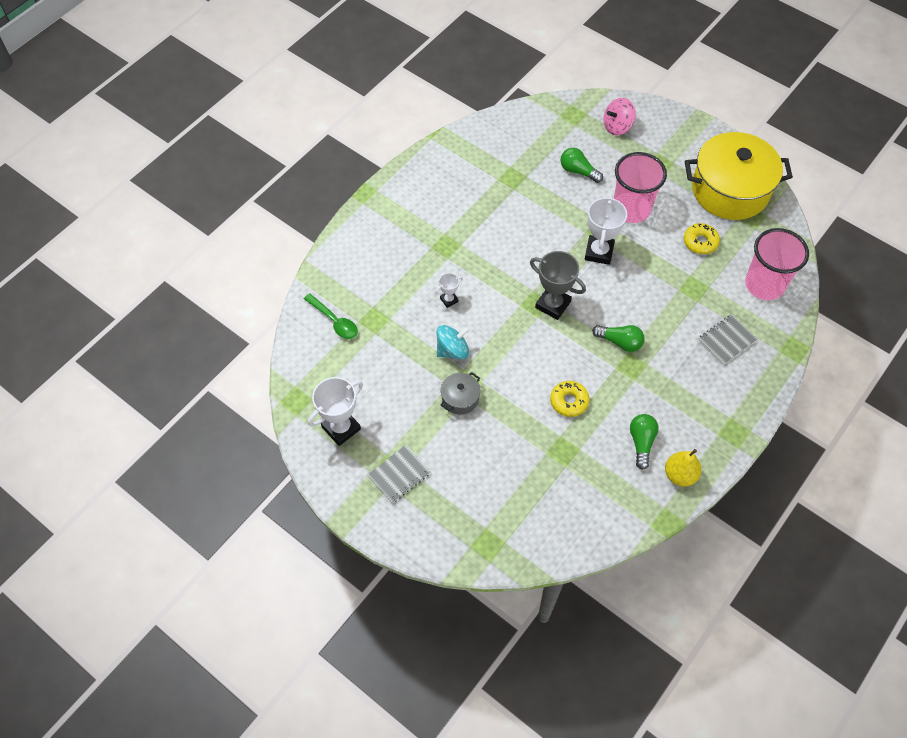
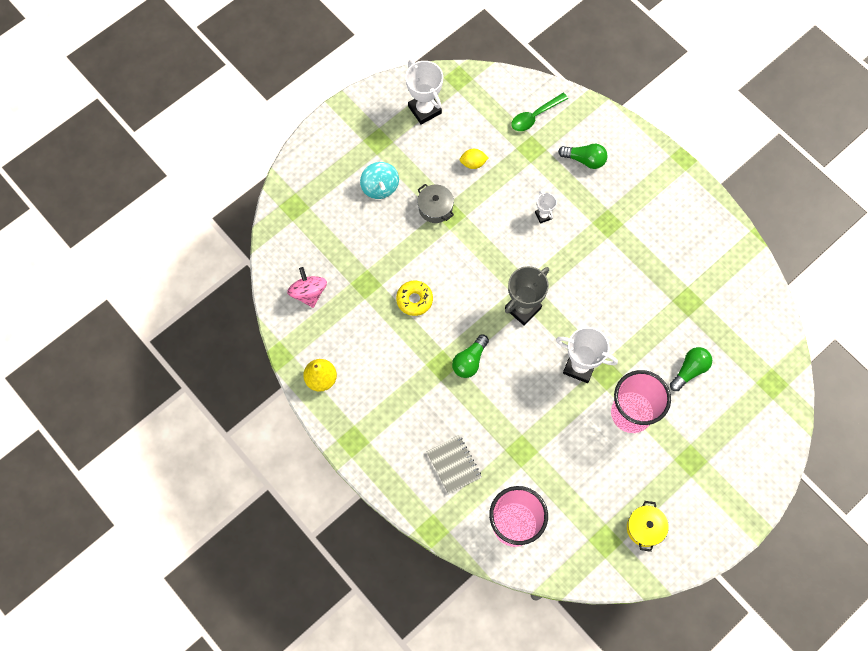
camera: 100 degrees right, 10 degrees up
(399, 474) = (371, 148): grey notebook -> none
(400, 370) = (473, 163): none -> yellow lemon
(452, 350) = (487, 210): turquoise spinning top -> turquoise spinning top (380, 187)
(617, 126) = (750, 427): pink spinning top -> pink spinning top (308, 293)
(641, 442) = (360, 353): green light bulb -> green light bulb (584, 160)
(700, 242) = (578, 474): yellow donut -> none
(730, 190) = (645, 528): yellow pot -> yellow pot, size x0.42

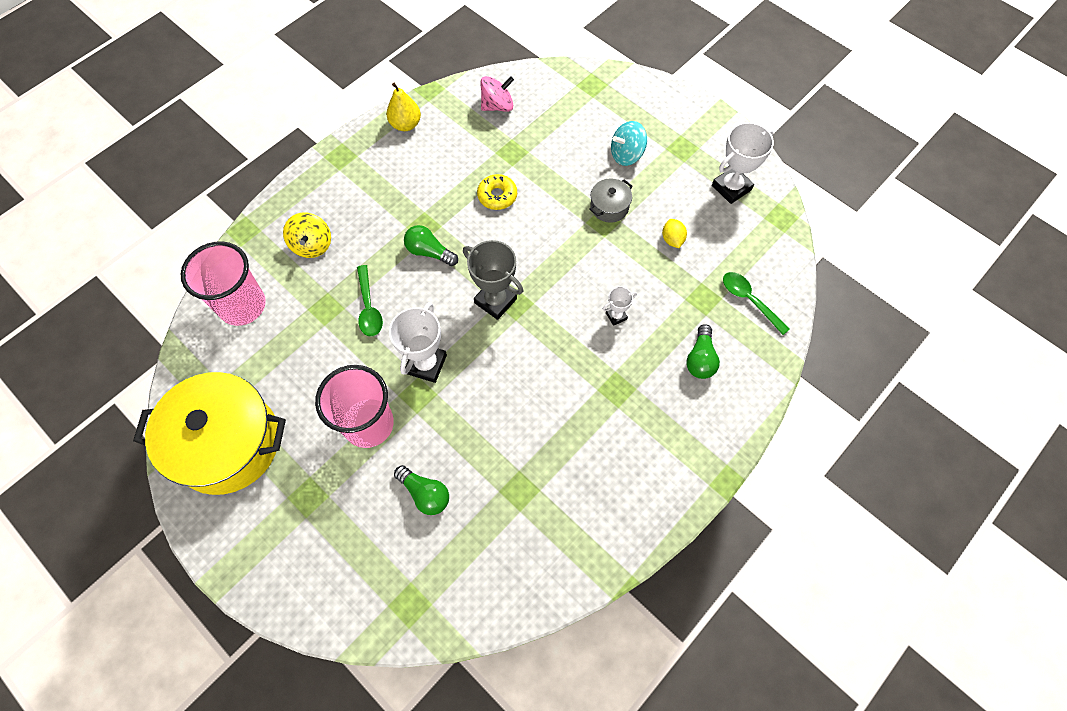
camera: 85 degrees right, 5 degrees down
(454, 465) = (312, 245): grey notebook -> yellow spinning top
(522, 413) = (369, 307): none -> green spoon
(645, 528) = (228, 443): yellow pot -> yellow pot, size x2.37

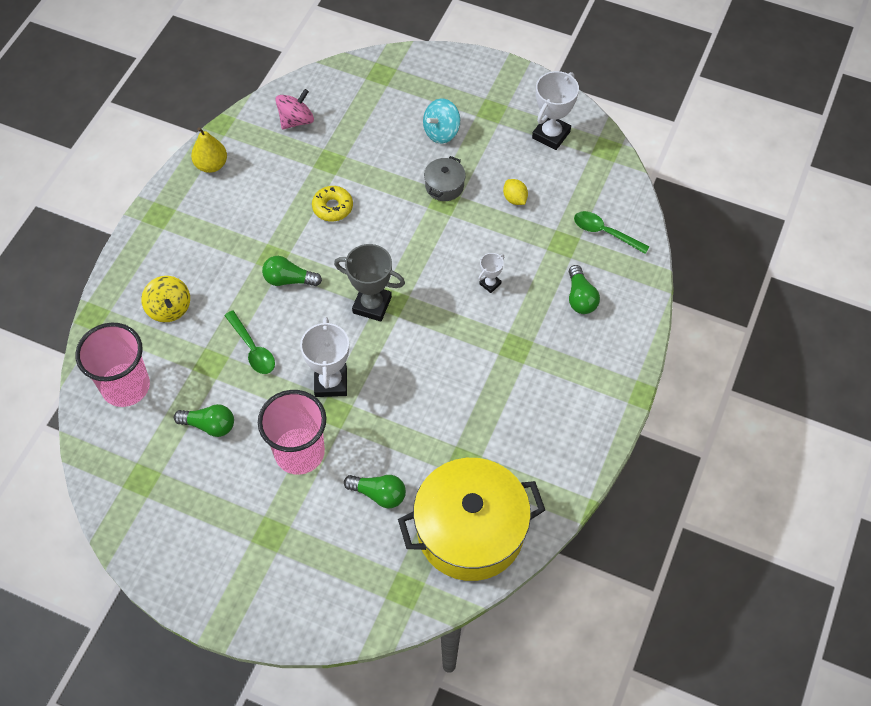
camera: 20 degrees left, 5 degrees down
(228, 443) = (171, 514): yellow pot -> yellow pot (470, 531)
(299, 368) = (209, 425): none -> green light bulb

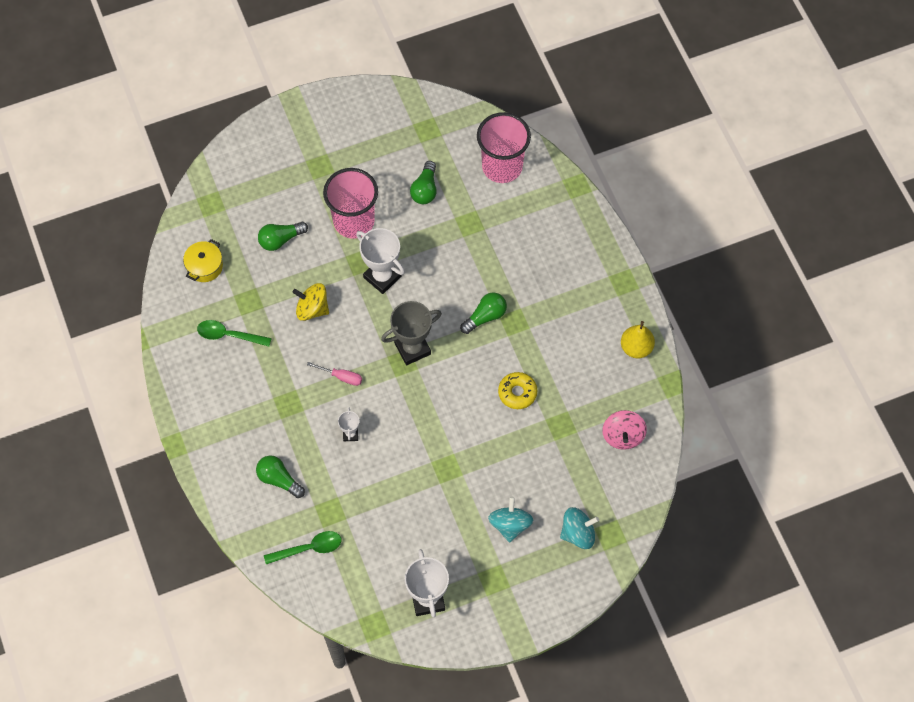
camera: 135 degrees right, 5 degrees up
(169, 308) = (536, 231): yellow spinning top -> yellow spinning top (312, 309)
(209, 425) = (425, 189): green light bulb -> green light bulb turned 45 degrees counterclockwise
(252, 349) = (454, 254): green spoon -> green spoon (229, 335)
(401, 91) = (578, 533): none -> turquoise spinning top
(444, 186) = (459, 481): grey pot -> none
(451, 332) = (341, 377): none -> pink screwdriver
(470, 531) = (204, 266): yellow pot -> yellow pot, size x0.42
(514, 199) = (399, 517): yellow lemon -> none

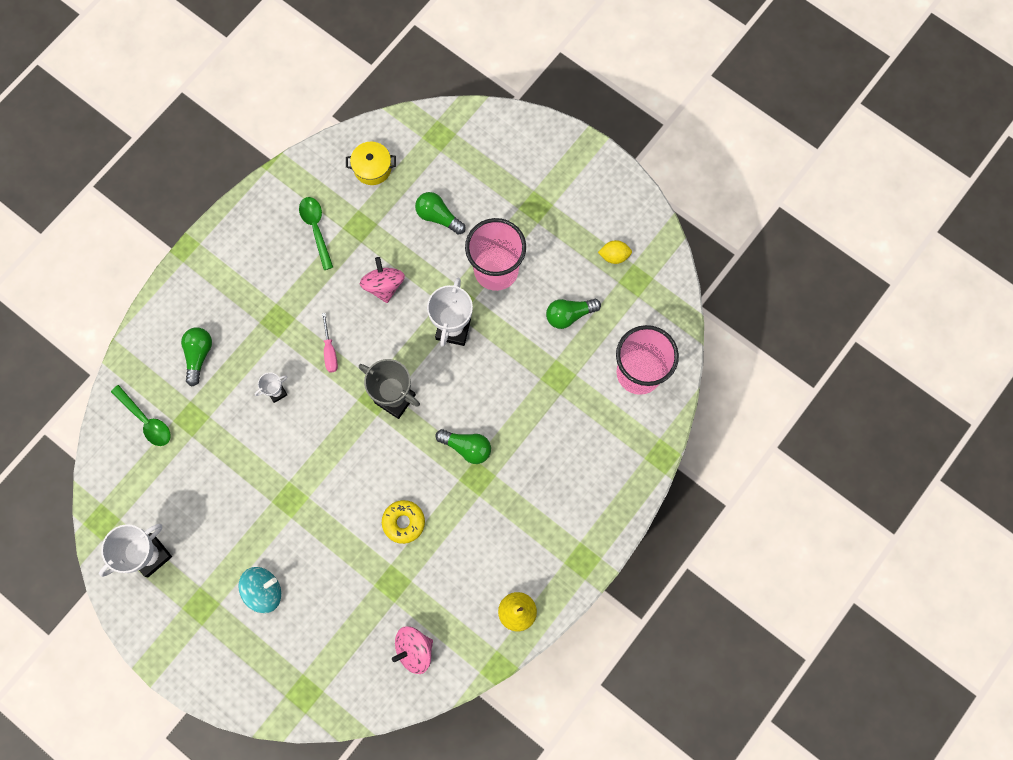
camera: 60 degrees right, 10 degrees up
(312, 309) = (384, 285): yellow spinning top -> pink spinning top
(398, 133) = (614, 256): none -> yellow lemon
(578, 533) = (288, 661): turquoise spinning top -> none

